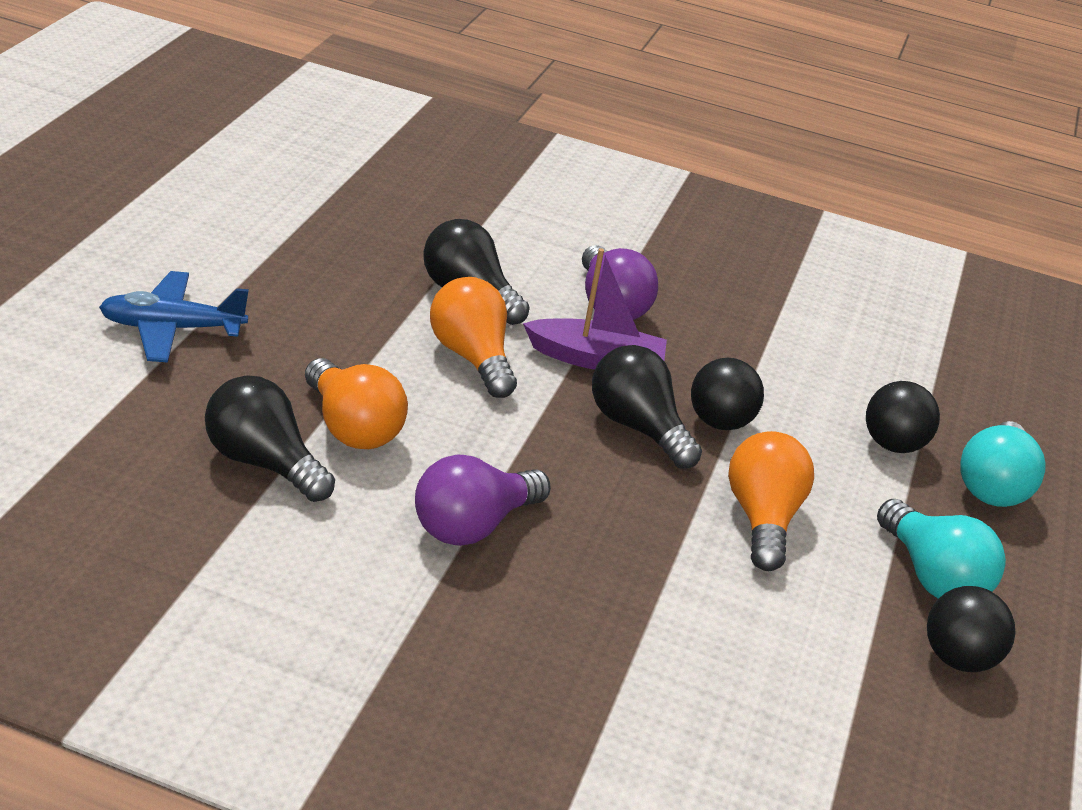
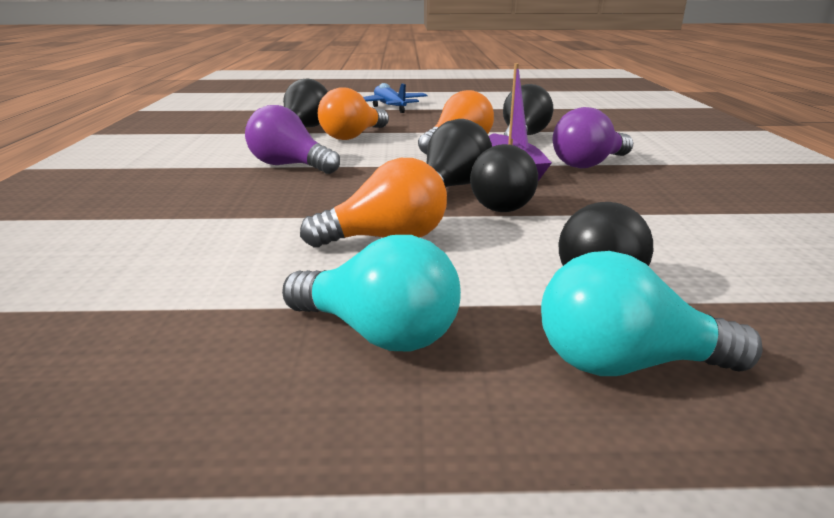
camera: 75 degrees right, 10 degrees down
(932, 576) = (378, 333): turquoise light bulb -> turquoise light bulb turned 105 degrees counterclockwise
(957, 658) = (234, 365): black ball -> none

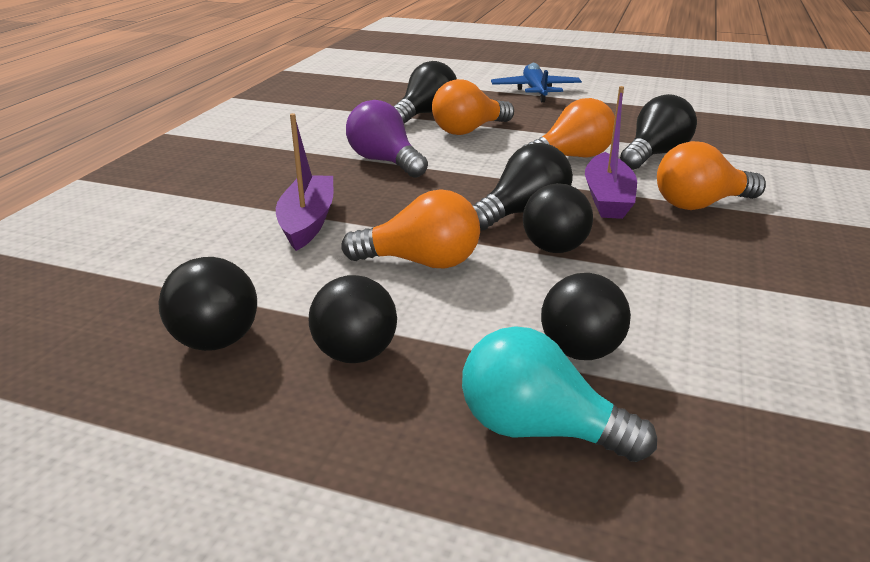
camera: 20 degrees right, 5 degrees up
(191, 340) = (217, 328): none -> black light bulb
(240, 222) = (307, 221): none -> purple boat
(378, 333) = (355, 353): turquoise light bulb -> black ball
(588, 164) = (700, 204): purple light bulb -> orange light bulb

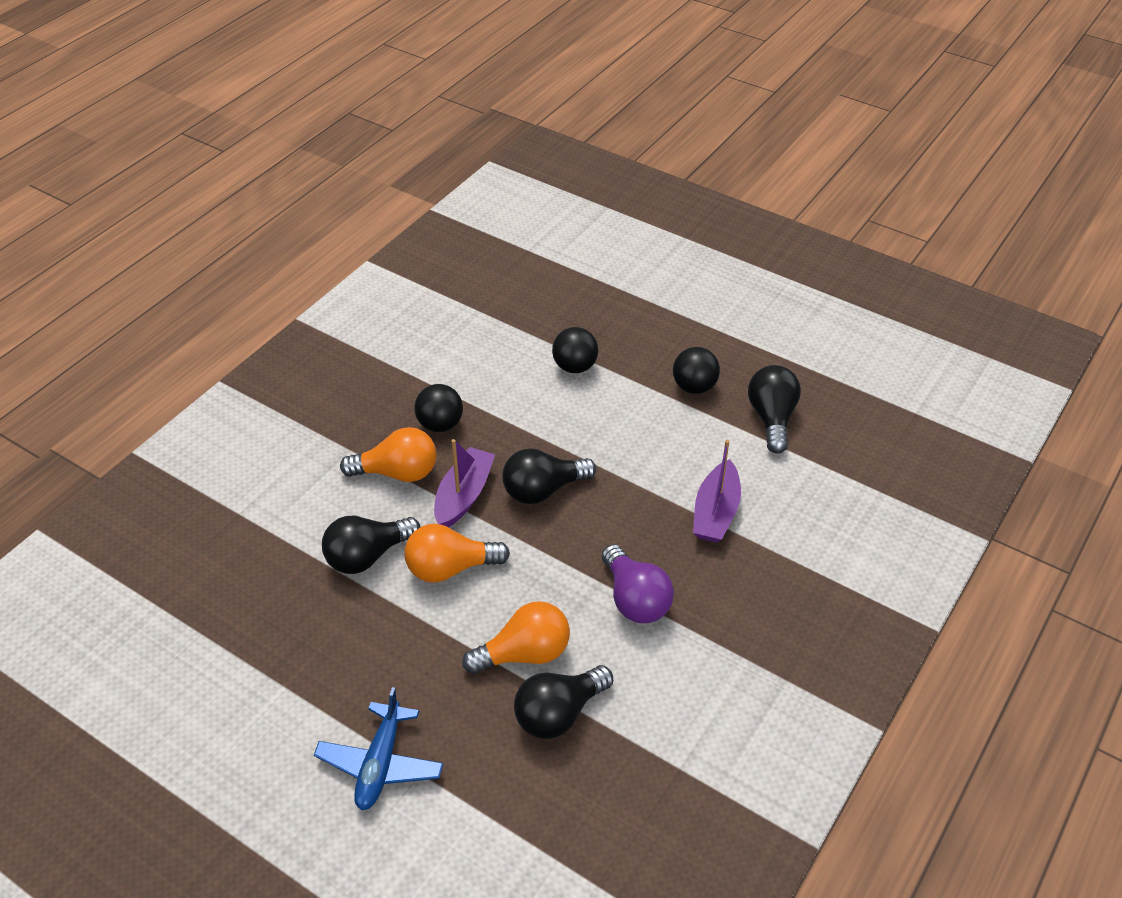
camera: 165 degrees left, 15 degrees up
(421, 262) = (639, 450): orange light bulb -> none
(539, 429) = (617, 333): turquoise light bulb -> none
(554, 248) = (542, 445): black ball -> black ball (440, 424)

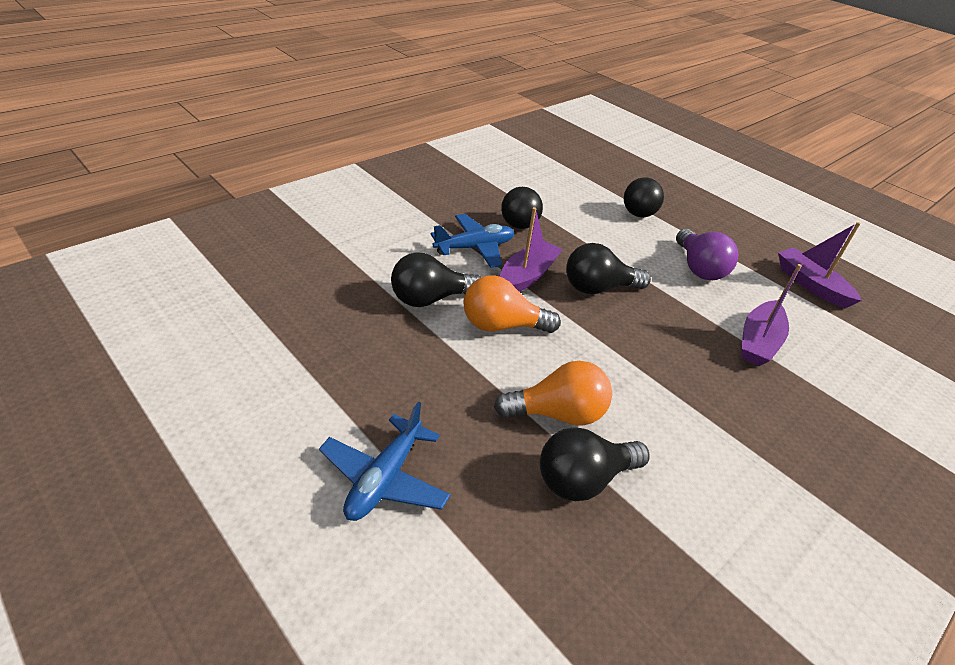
camera: 10 degrees right, 5 degrees down
(397, 473) = (474, 248): orange light bulb -> blue plane
(635, 599) = (675, 394): purple light bulb -> purple light bulb (698, 268)
(694, 387) = (740, 248): black ball -> none
(772, 418) = (810, 284): black light bulb -> purple boat

